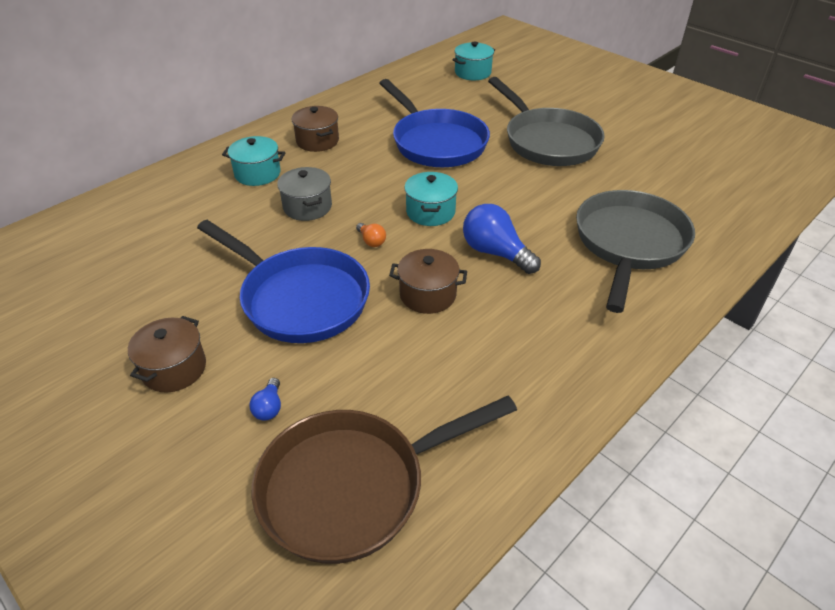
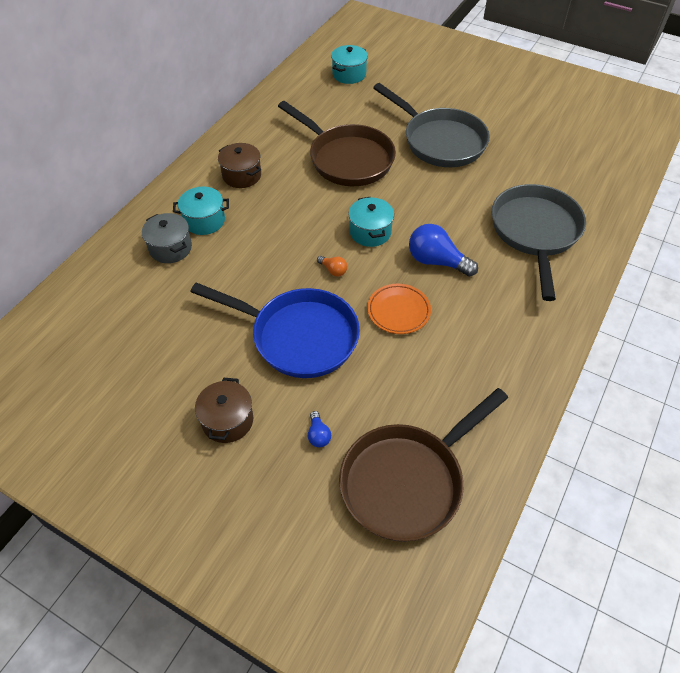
camera: 15 degrees left, 10 degrees up
(307, 207) = (264, 247): grey pot -> grey pot (170, 248)
(428, 295) = (398, 311): brown pot -> orange plate
(436, 142) = (347, 159): blue pan -> brown pan

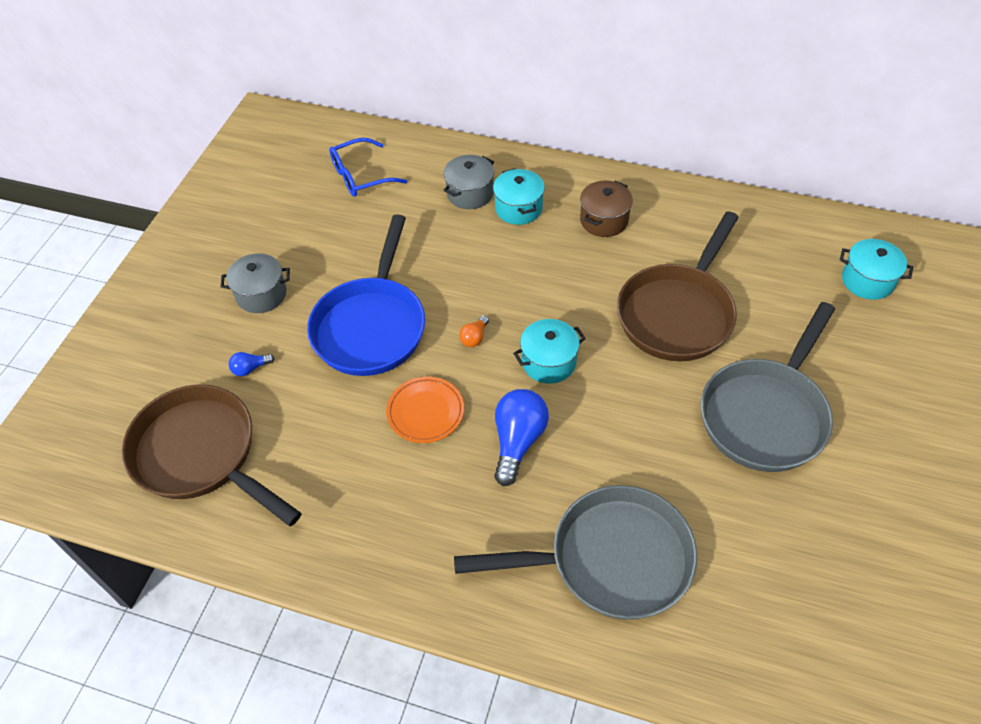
camera: 80 degrees right, 0 degrees up
(103, 323) = (361, 176): none -> blue glasses
(227, 420) = (261, 294): brown pot -> grey pot

